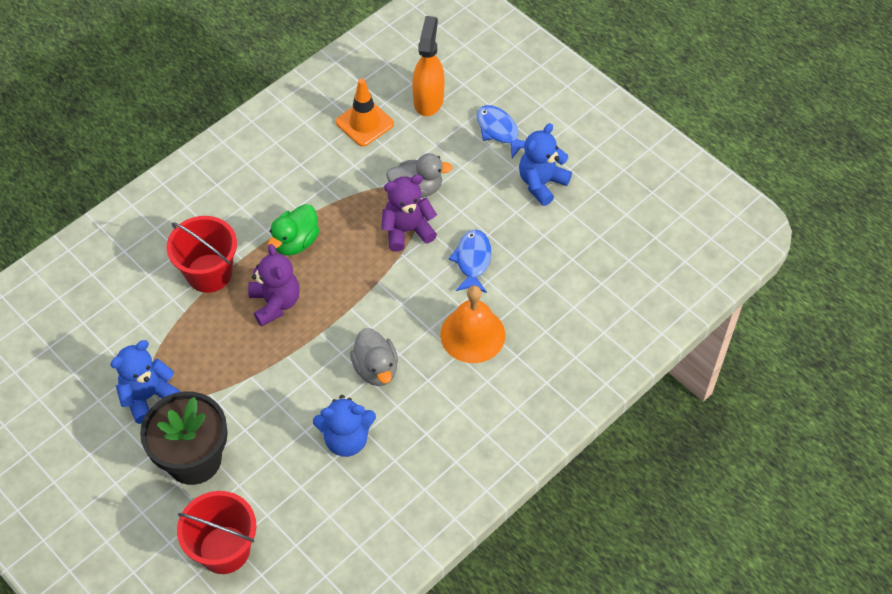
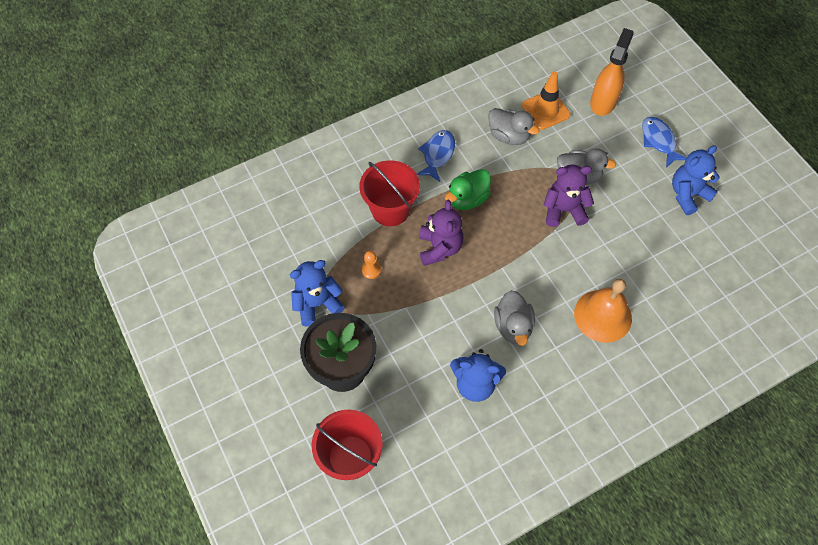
camera: 15 degrees right, 5 degrees up
(202, 345) = (371, 270): none -> orange pawn
(328, 161) = (509, 136): none -> grey duck
(472, 261) = (615, 249): blue fish -> blue fish (437, 154)

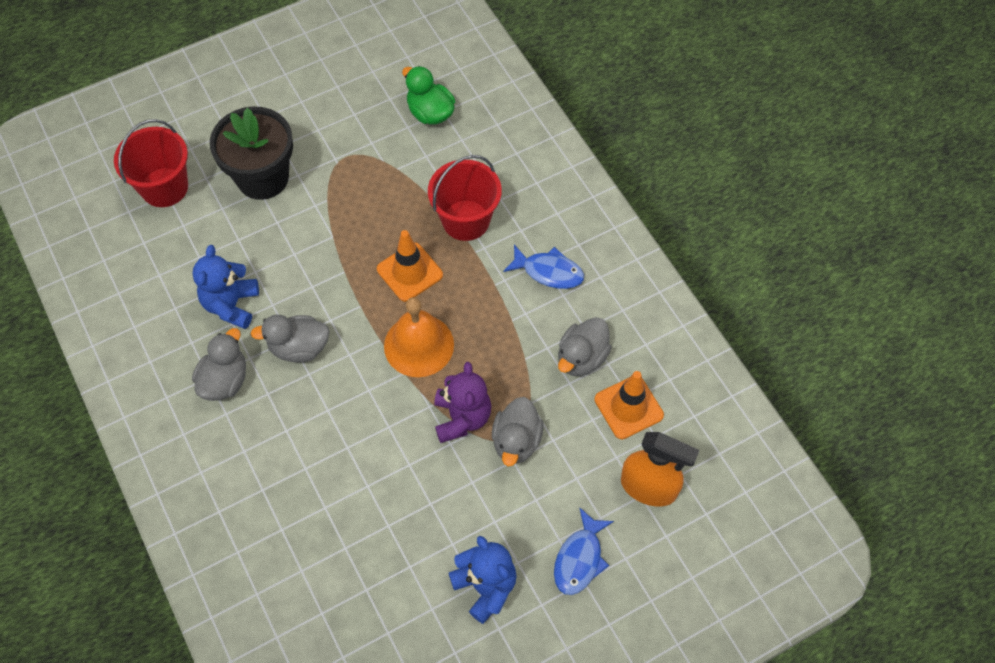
camera: 90 degrees right, 0 degrees up
(317, 304) = (343, 151): blue teddy bear -> none
(371, 270) = (383, 202): orange pawn -> none
(439, 248) = (409, 272): purple teddy bear -> orange traffic cone
(467, 199) = (480, 304): green duck -> green duck (430, 112)
(547, 381) = (225, 380): none -> grey duck
(603, 315) = (305, 451): orange bell -> orange bell (419, 345)
(659, 141) = (579, 559): blue fish -> blue fish turned 135 degrees clockwise

